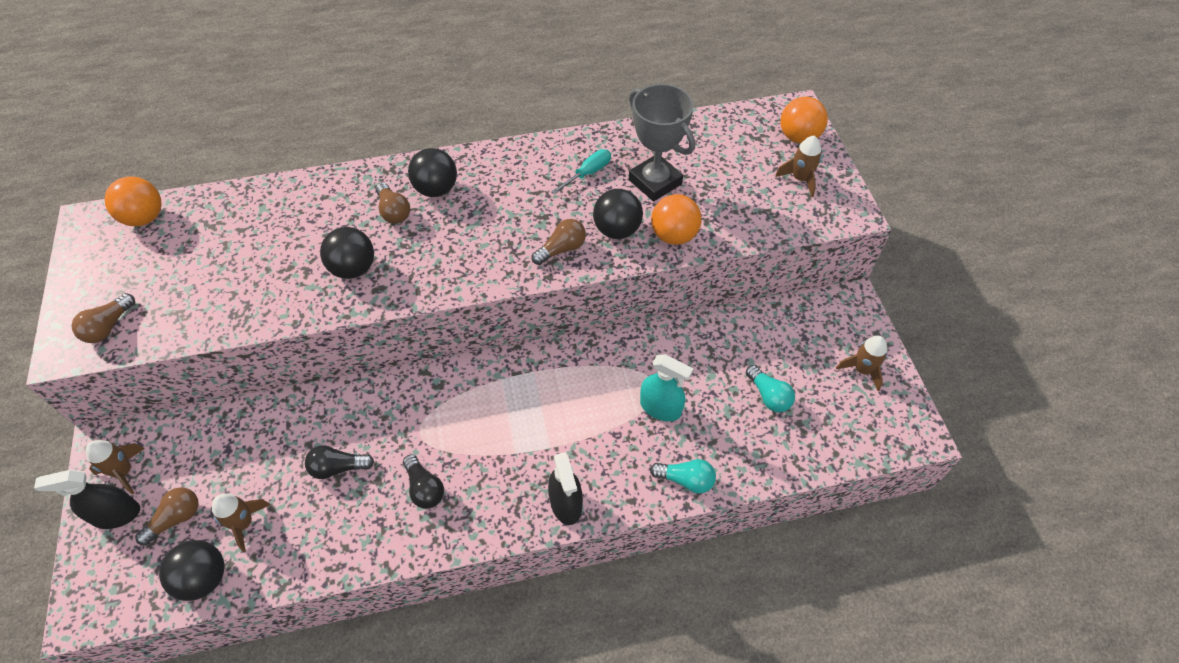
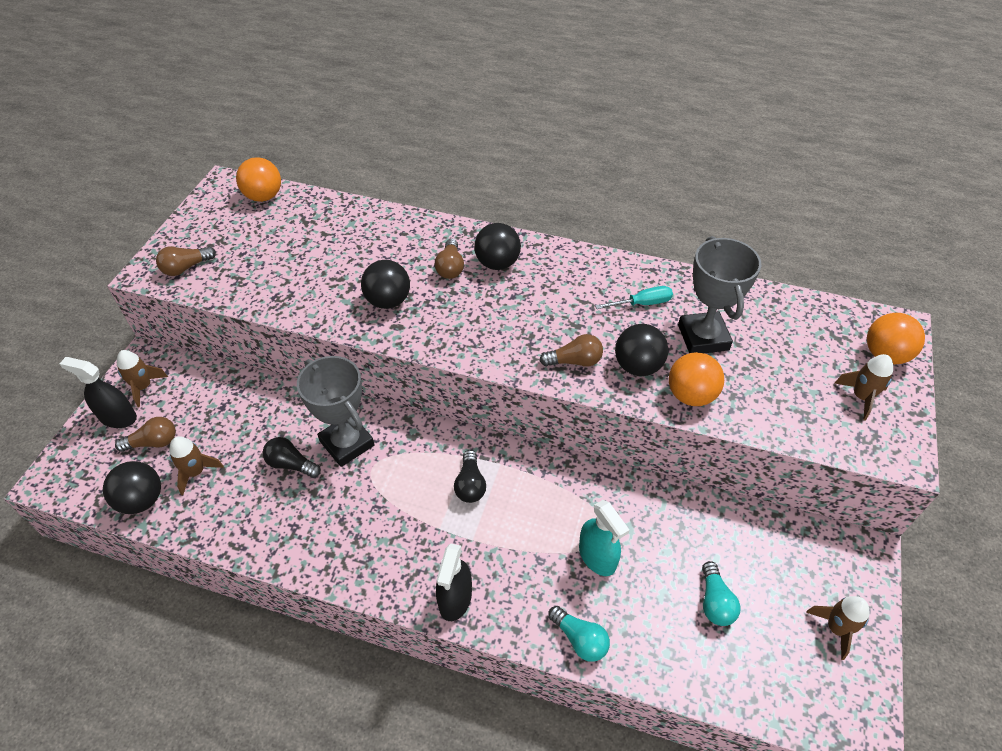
camera: 30 degrees right, 5 degrees down
(380, 422) = (347, 443): none -> grey trophy
(424, 488) = (346, 518): black light bulb -> black light bulb (470, 484)

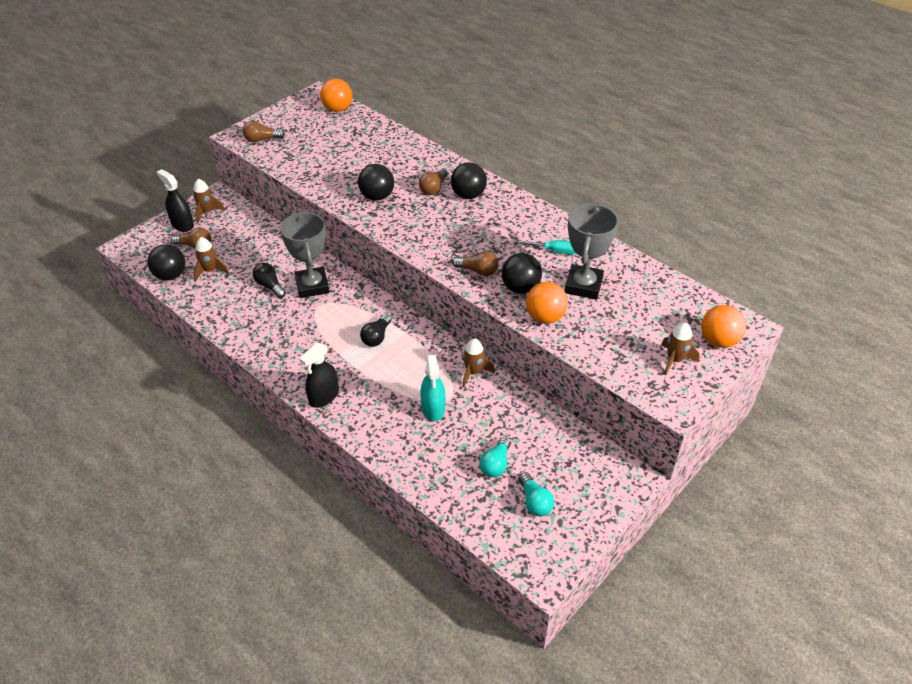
camera: 25 degrees right, 5 degrees down
(579, 639) = (388, 449): turquoise light bulb -> turquoise light bulb (534, 502)
(836, 628) = (572, 512): brown rocket -> brown rocket (473, 372)

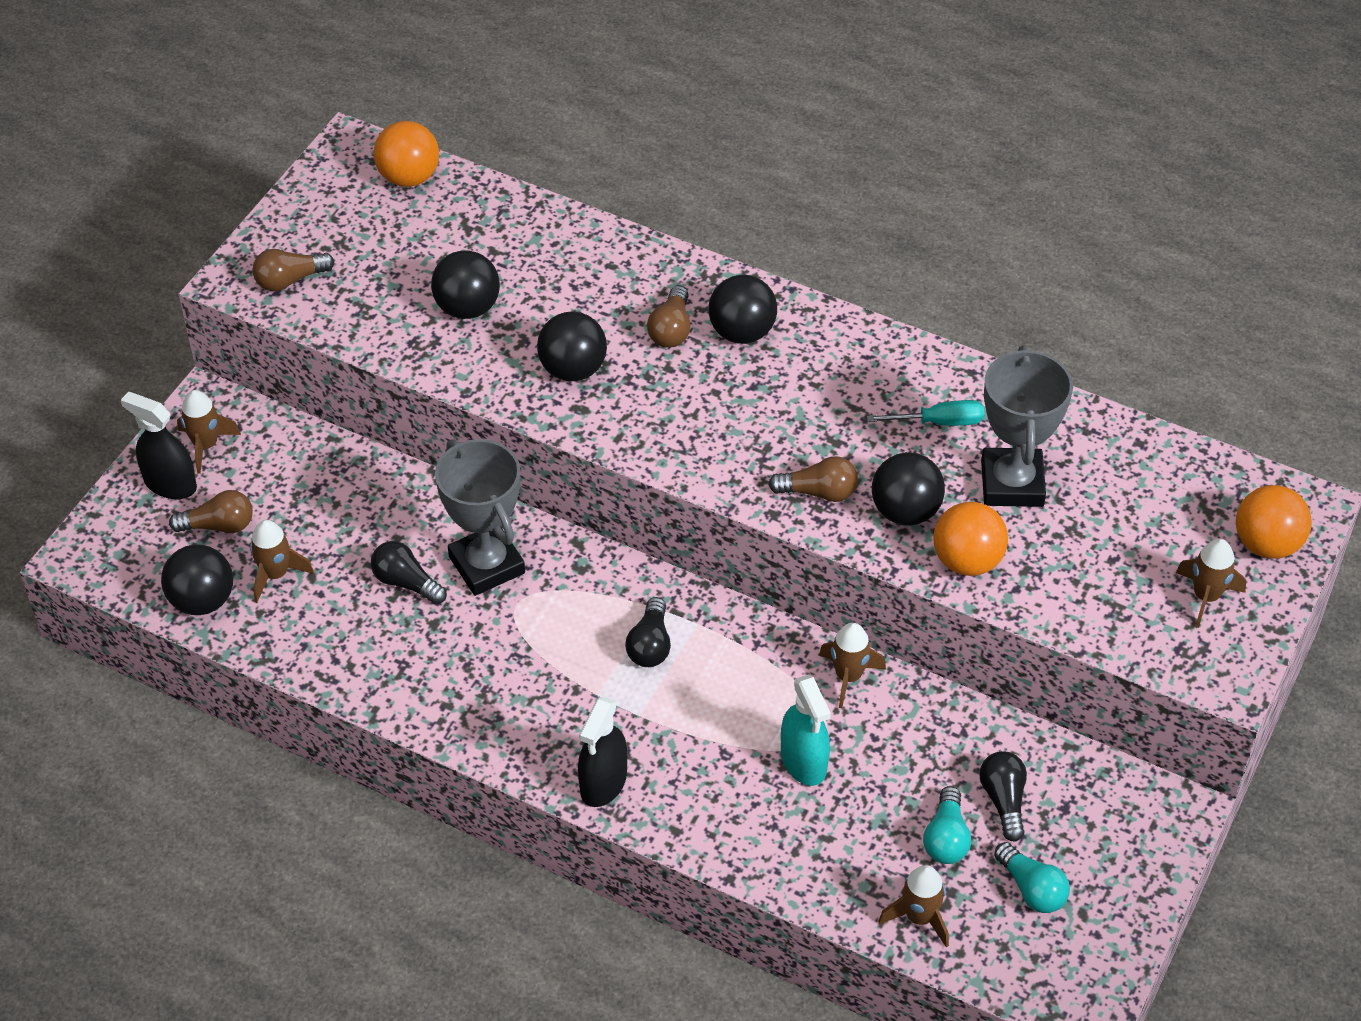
camera: 15 degrees left, 5 degrees up
(338, 163) = (467, 308): none -> black ball
(465, 502) = (919, 917): none -> brown rocket
(535, 451) = (1003, 800): none -> black light bulb

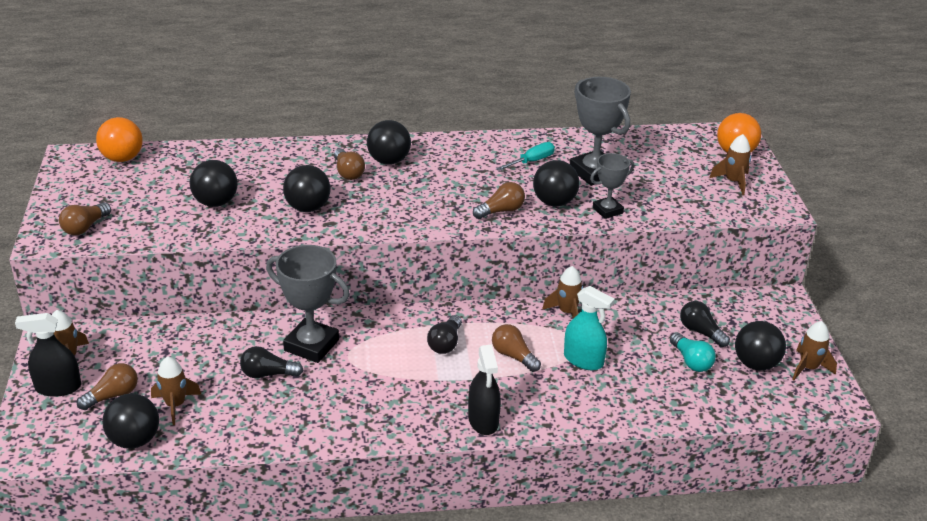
camera: 35 degrees left, 15 degrees down
(650, 645) = (445, 343): black light bulb -> black light bulb turned 45 degrees clockwise
(719, 708) = (513, 356): none -> brown light bulb
(919, 917) = (716, 403): brown rocket -> brown rocket (808, 368)
(967, 561) = (607, 210): orange ball -> grey trophy
(1031, 889) = (755, 364): turquoise light bulb -> black ball

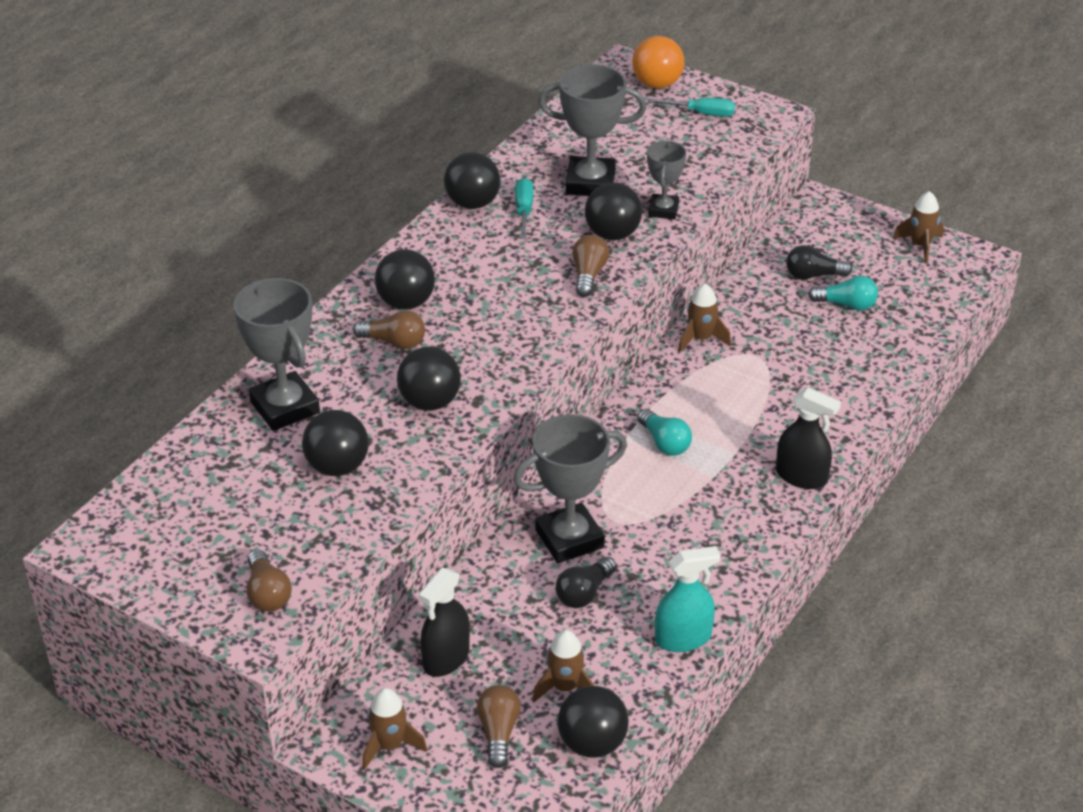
camera: 50 degrees left, 5 degrees up
(58, 387) = (437, 774): black spray bottle -> black spray bottle (446, 658)
(122, 158) = (144, 504): orange ball -> none
(248, 164) = (285, 407): none -> grey trophy
(445, 343) = (664, 443): black light bulb -> turquoise light bulb
(513, 356) = (729, 408): brown light bulb -> none
(583, 360) = (780, 367): turquoise spray bottle -> turquoise spray bottle (683, 638)
(733, 182) = (702, 113): brown rocket -> turquoise screwdriver
(755, 364) = (886, 271): black ball -> black ball (472, 203)

